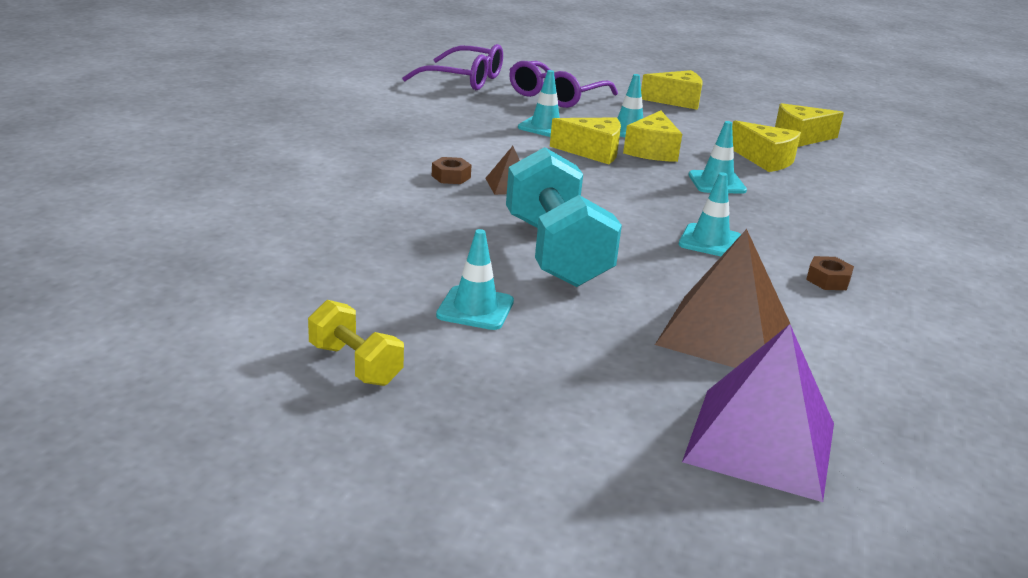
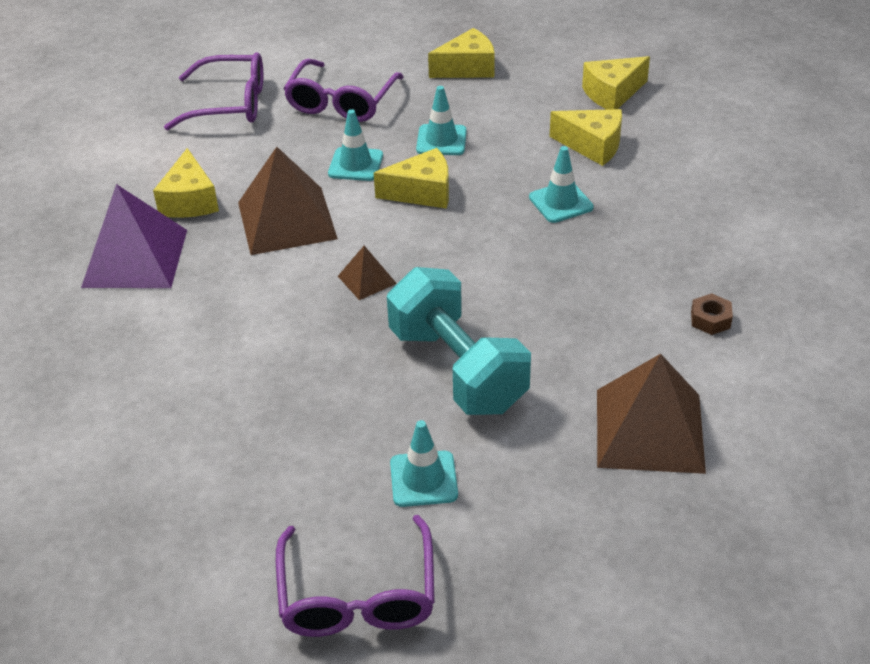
camera: 15 degrees left, 15 degrees up
(355, 365) = (357, 595): yellow dumbbell -> purple glasses
(451, 177) = (303, 286): brown nut -> none
(465, 141) = (287, 220): none -> brown pyramid
(652, 151) = (479, 169): yellow cheese -> yellow cheese (189, 201)
(710, 241) = (589, 300): turquoise traffic cone -> none
(760, 442) = (725, 556): purple pyramid -> purple pyramid (135, 258)

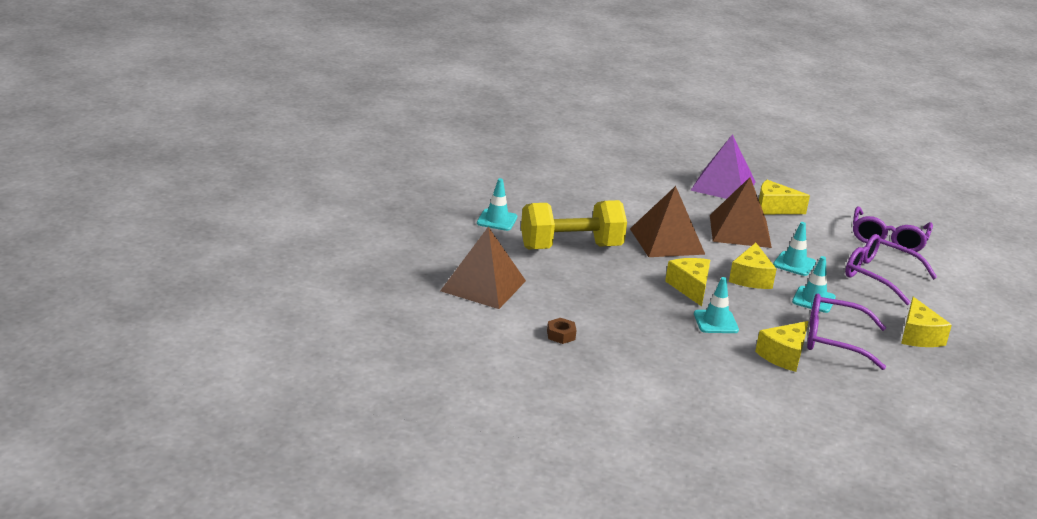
camera: 105 degrees right, 15 degrees down
(357, 595) = (440, 191): purple glasses -> purple glasses (834, 340)
(367, 280) = (666, 241): brown pyramid -> brown pyramid, size x2.10
(457, 369) = (571, 247): turquoise dumbbell -> yellow dumbbell
(612, 94) = (859, 388): yellow cheese -> yellow cheese (690, 288)

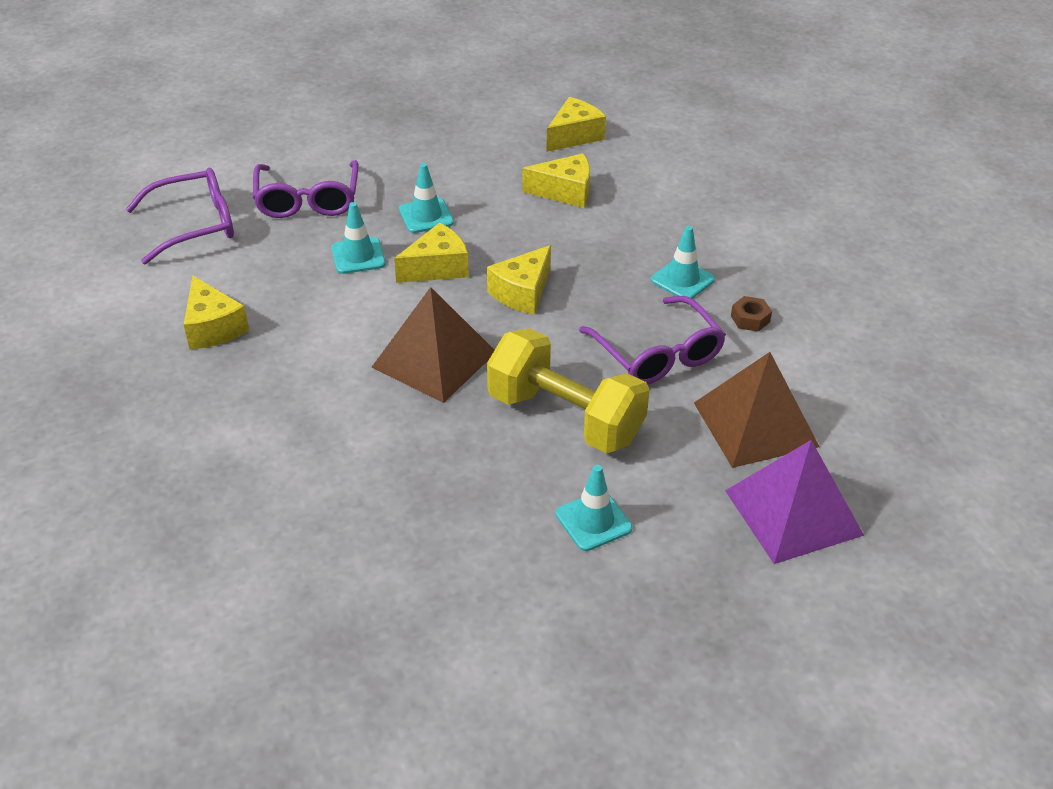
camera: 130 degrees left, 15 degrees up
(715, 322) = (567, 248): turquoise traffic cone -> turquoise traffic cone (682, 280)
(723, 186) = (191, 396): purple pyramid -> purple pyramid (793, 512)
(740, 231) = (323, 323): brown pyramid -> none
(834, 340) = (491, 179): purple glasses -> purple glasses (657, 354)
(918, 336) = (410, 144): yellow cheese -> yellow cheese (574, 136)

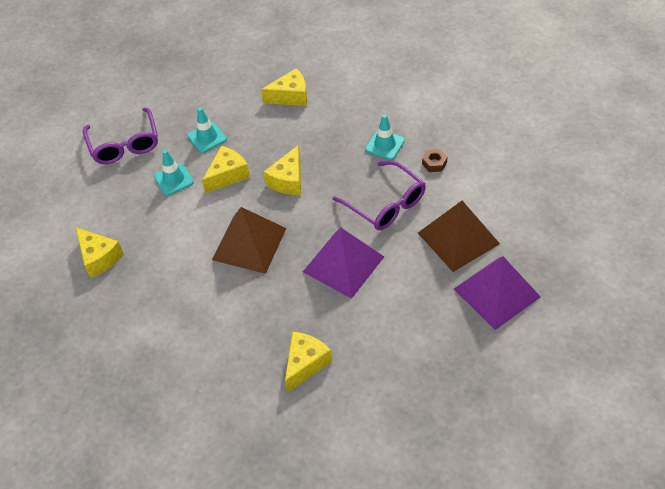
camera: 10 degrees left, 10 degrees up
(195, 225) = (56, 183): purple glasses -> none
(565, 417) = (343, 264): yellow dumbbell -> purple pyramid
(574, 136) = (282, 50): yellow cheese -> yellow cheese (305, 364)
(593, 521) = (382, 330): turquoise traffic cone -> none

